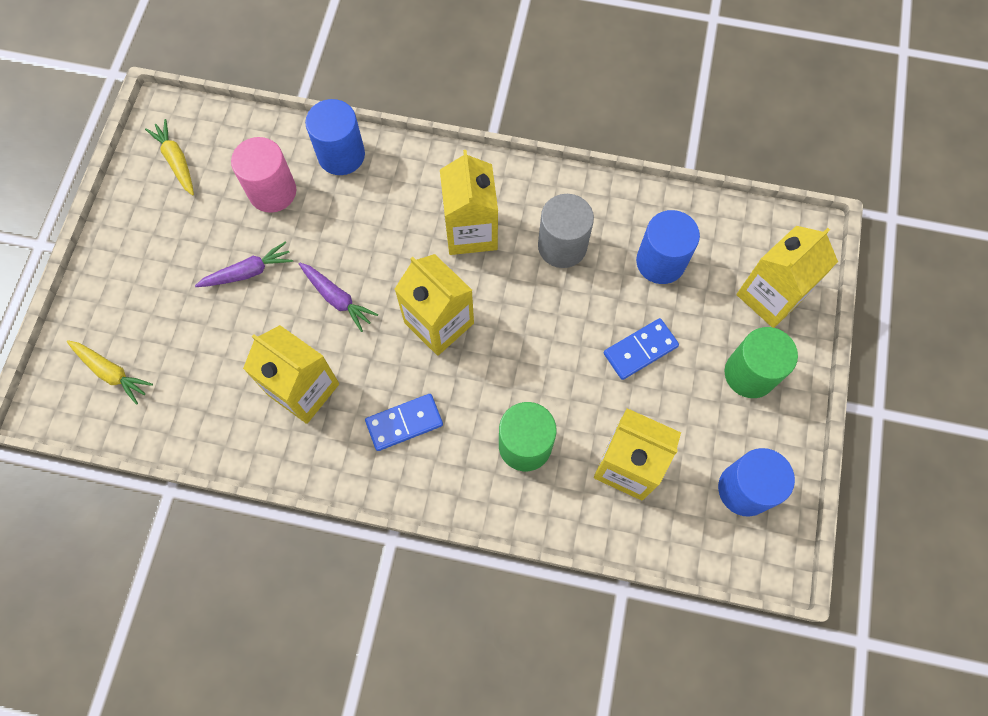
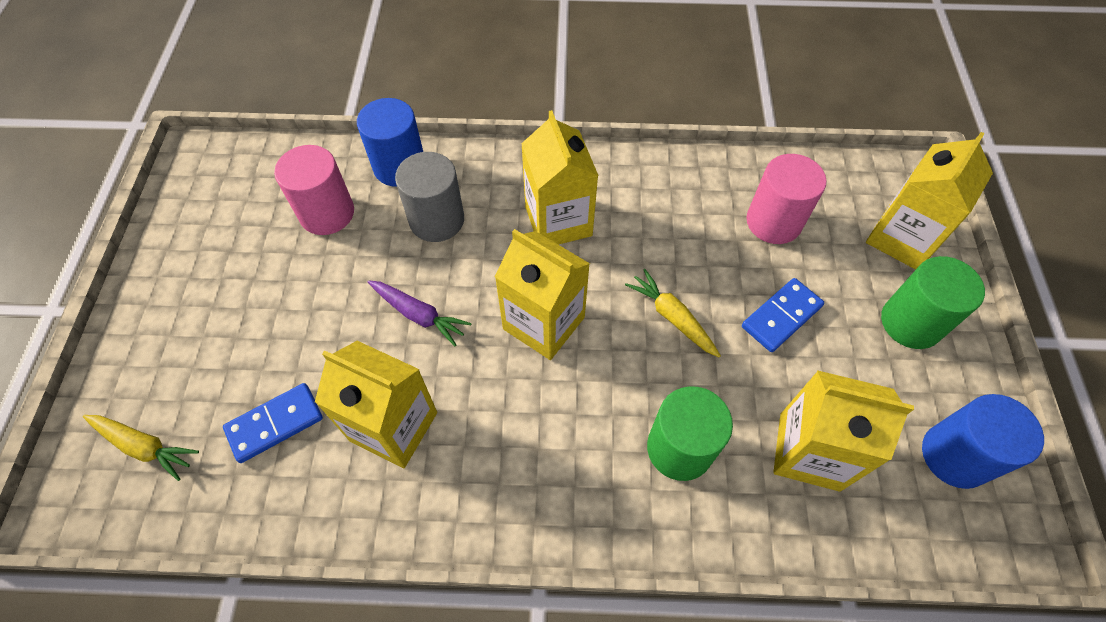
camera: 10 degrees left, 10 degrees down
(176, 161) = (212, 197): yellow carrot -> yellow carrot (672, 317)
(248, 272) = (308, 301): purple carrot -> none
(404, 423) = (526, 446): blue domino -> blue domino (275, 423)
(562, 246) = (662, 222): grey cylinder -> grey cylinder (437, 220)
(660, 262) = (773, 222): blue cylinder -> pink cylinder

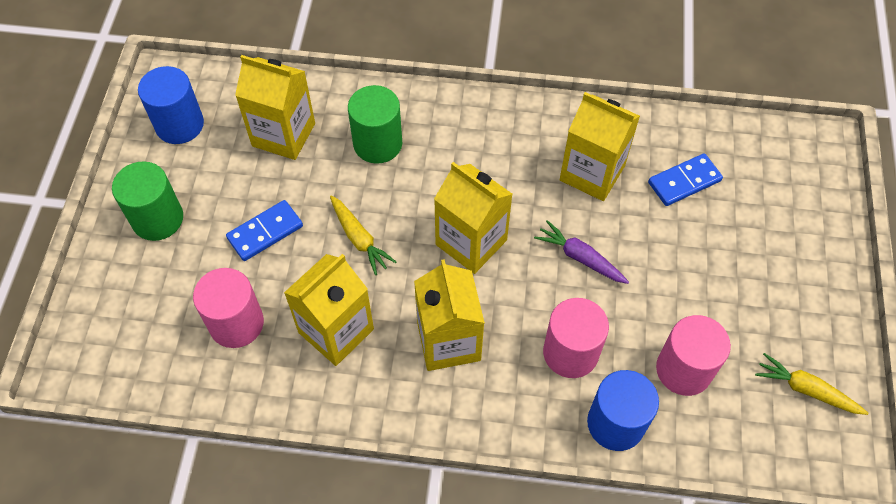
camera: 175 degrees left, 0 degrees up
(144, 446) = (779, 173): yellow carrot -> yellow carrot (806, 389)
(437, 220) = (570, 352): grey cylinder -> pink cylinder
(902, 238) = (121, 296): yellow carton -> yellow carton (336, 331)

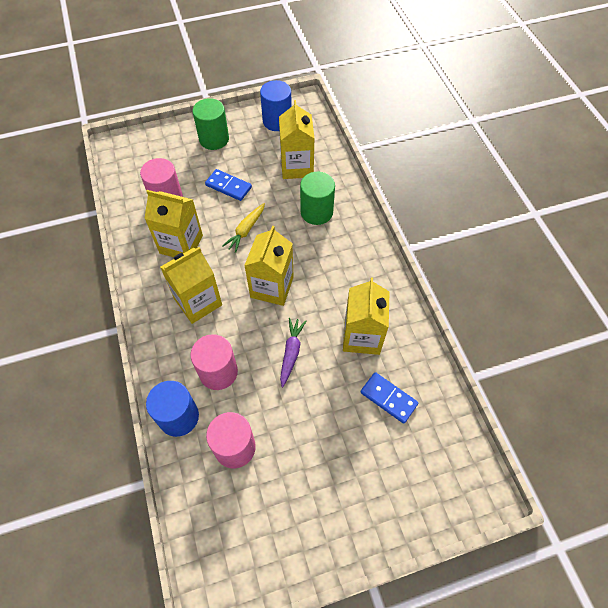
camera: 65 degrees right, 0 degrees up
(806, 389) = (254, 540): yellow carrot -> none

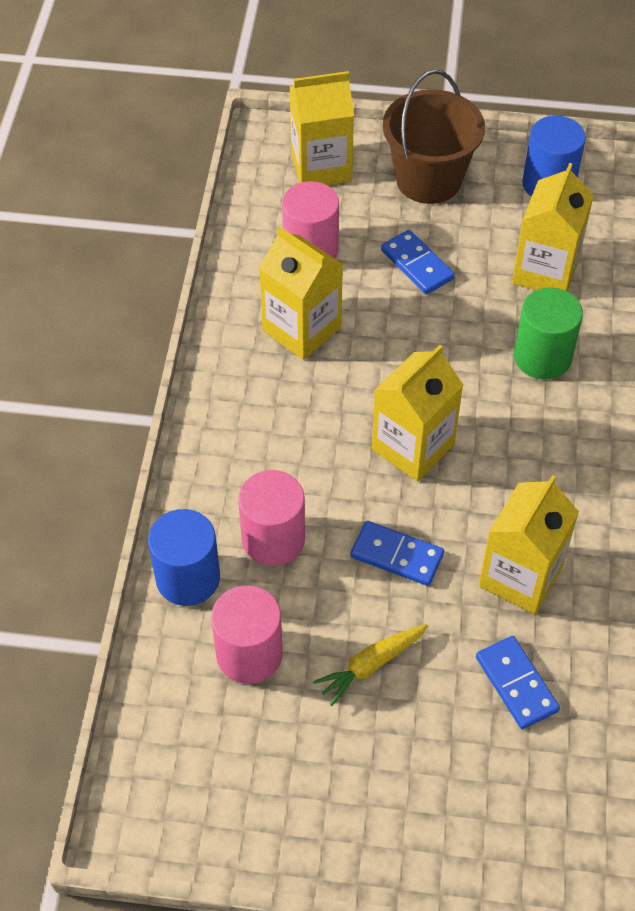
camera: 25 degrees right, 5 degrees down
(198, 302) = (288, 425): yellow carton -> yellow carton (321, 167)
(214, 139) = (428, 179): green cylinder -> brown bucket
(246, 230) = (412, 344): yellow carrot -> yellow carrot (370, 665)
(291, 352) = (396, 555): purple carrot -> blue domino

